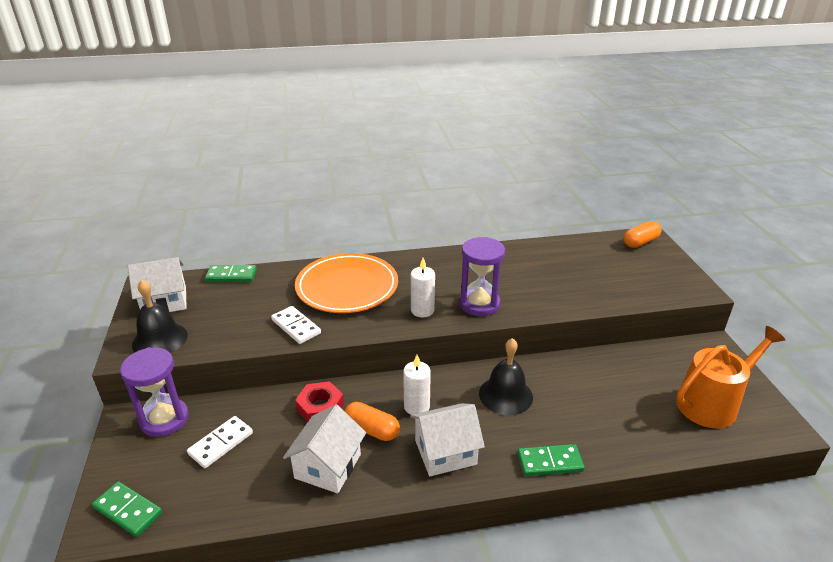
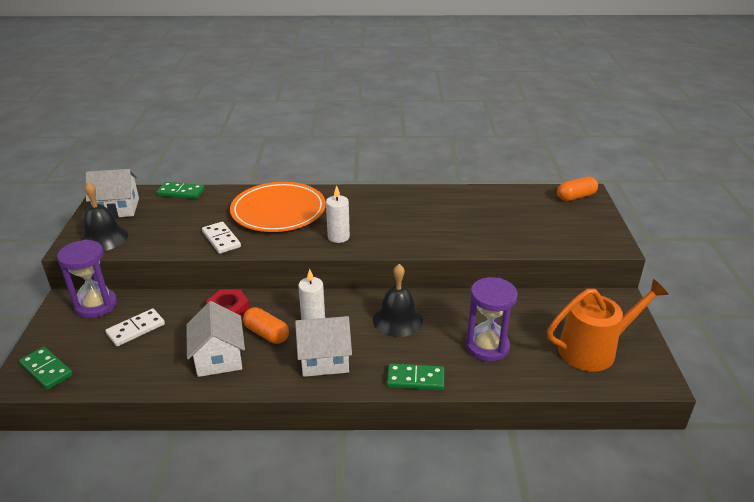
camera: 10 degrees right, 0 degrees up
(328, 466) = (219, 357): white house -> white house turned 45 degrees counterclockwise
(479, 304) = (393, 237): purple hourglass -> purple hourglass (487, 346)

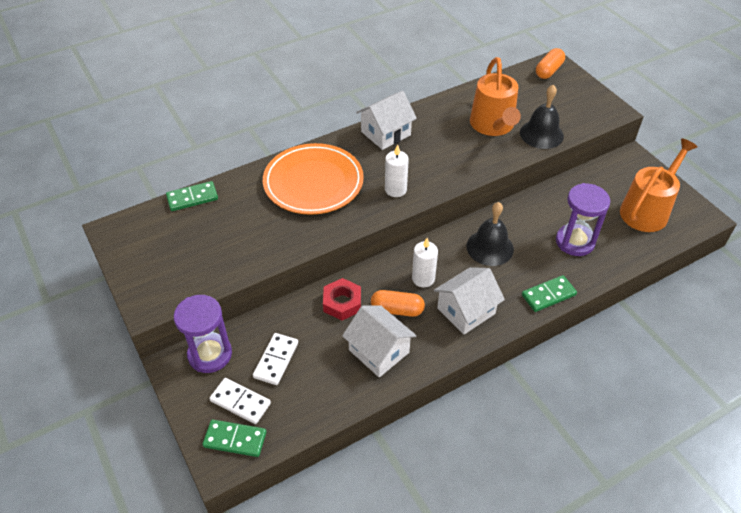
camera: 30 degrees left, 15 degrees up
(103, 238) = (170, 283): black bell -> black bell (541, 134)
(117, 208) = (145, 243): white house -> white house (385, 133)
(221, 239) = (291, 236): white domino -> white domino (240, 402)
(476, 220) = (493, 125): none -> orange watering can

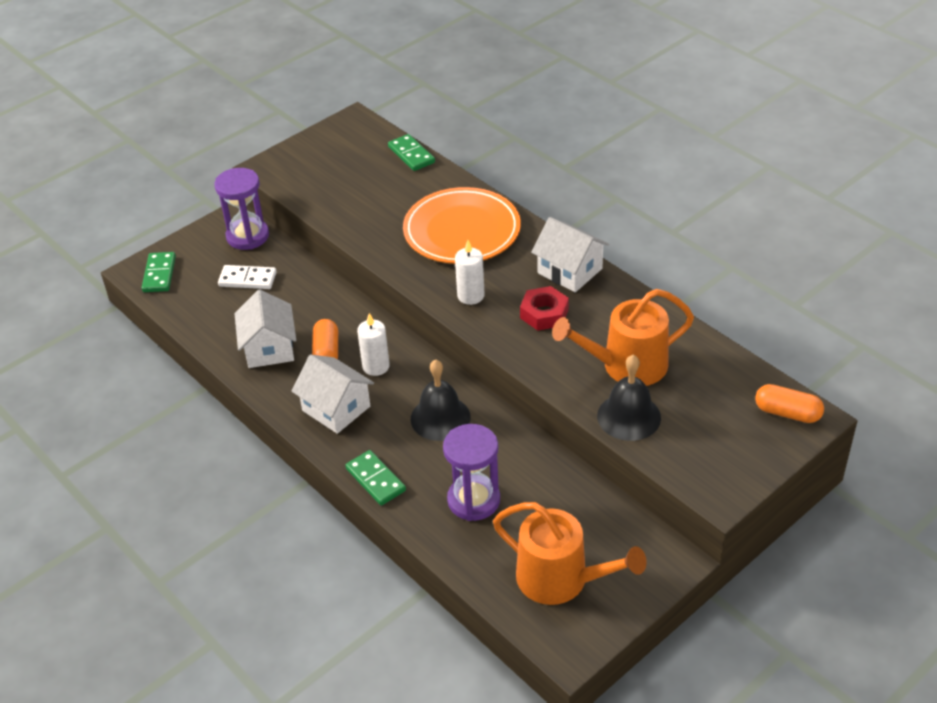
camera: 80 degrees right, 5 degrees down
(240, 402) = (198, 268): white domino -> none
(342, 303) = (327, 310): red nut -> red nut (544, 313)
(379, 351) = (269, 348): white house -> white house turned 45 degrees counterclockwise

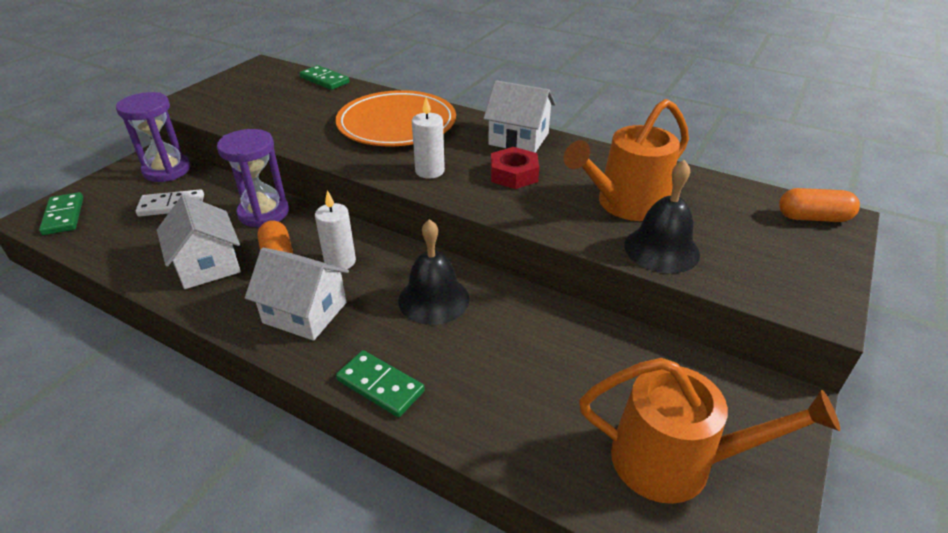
camera: 20 degrees left, 5 degrees down
(473, 500) = (514, 383): purple hourglass -> purple hourglass (263, 213)

